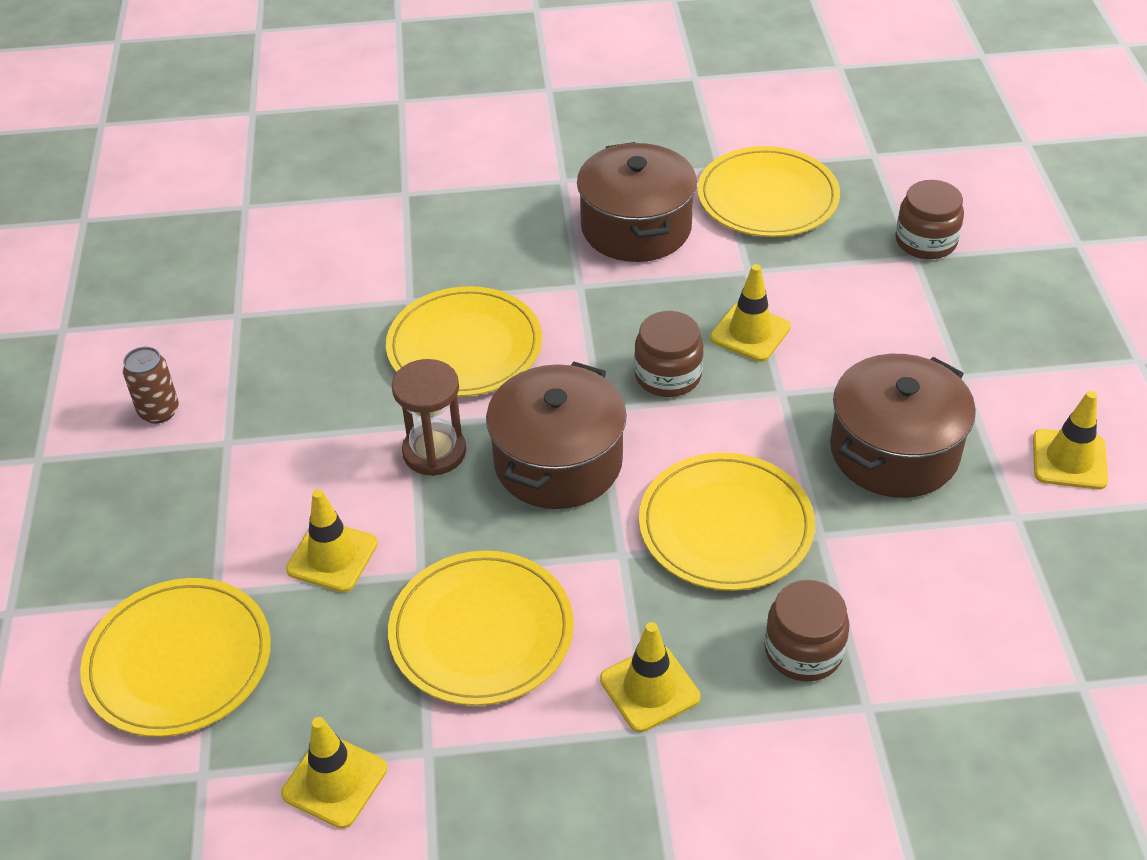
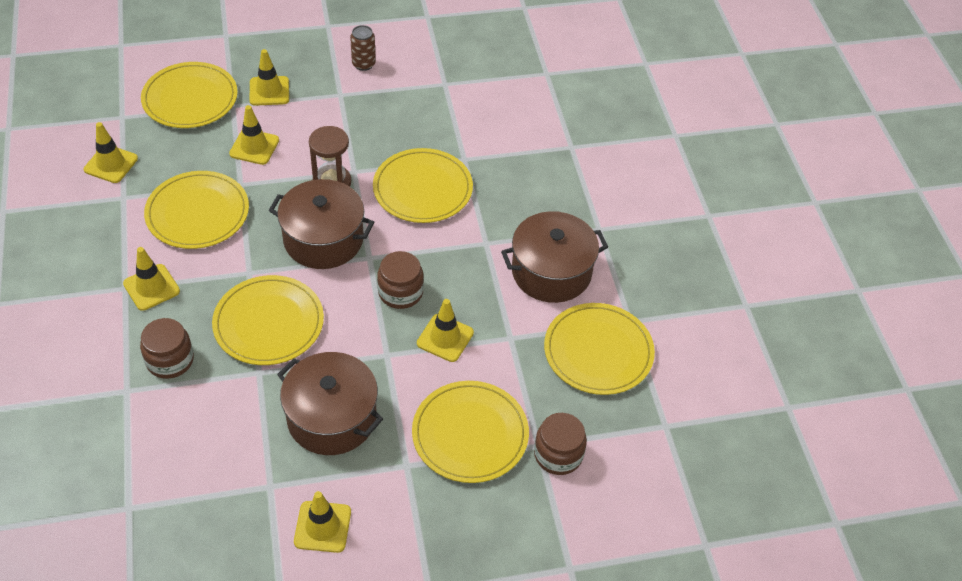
camera: 80 degrees right, 5 degrees up
(191, 539) = (269, 91): none -> yellow traffic cone
(905, 315) = (470, 434): none -> yellow plate

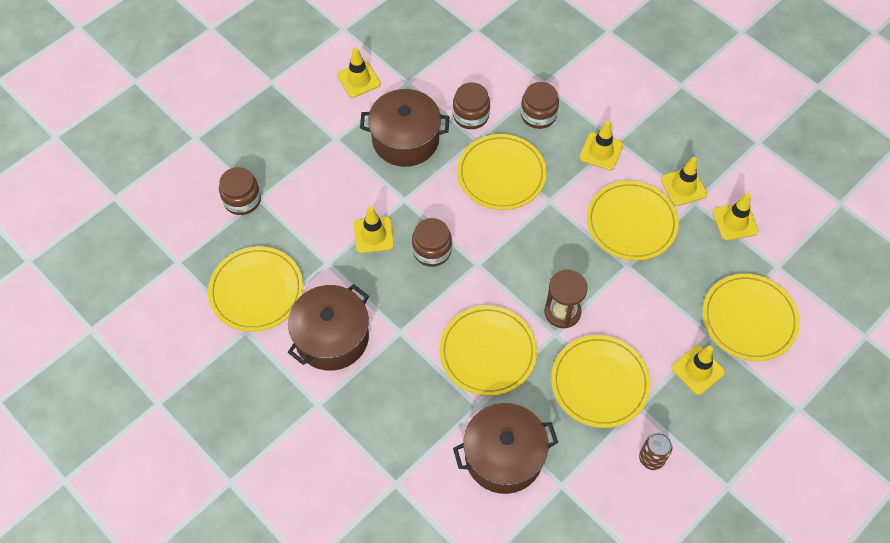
camera: 150 degrees right, 10 degrees up
(239, 402) = (471, 115): none -> brown jar
(254, 147) = (651, 305): yellow traffic cone -> yellow traffic cone (683, 187)
(323, 239) = (523, 258): brown pot -> brown pot (503, 456)
(470, 434) = (309, 180): yellow plate -> yellow plate (599, 383)

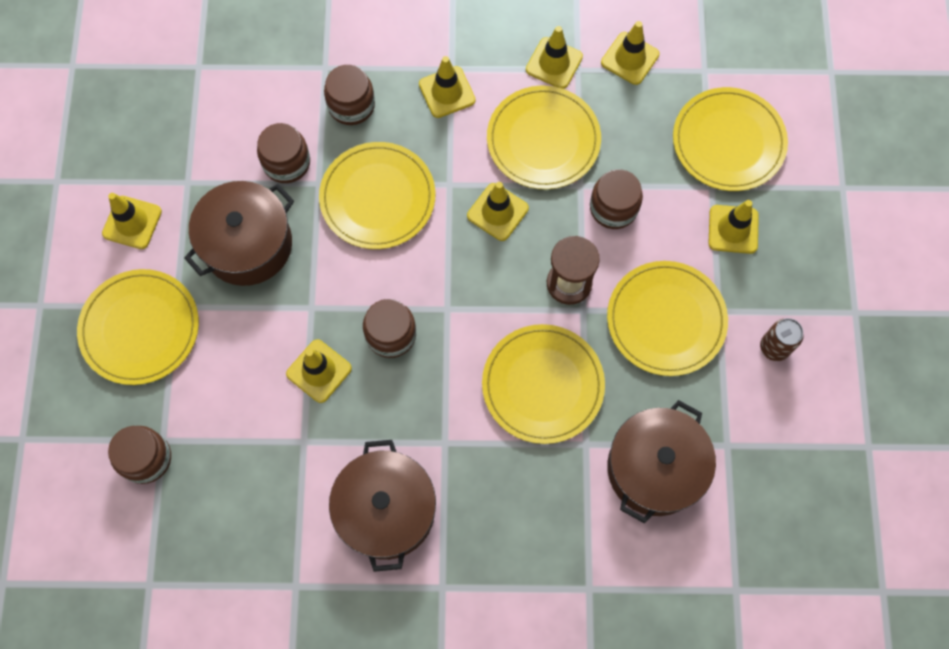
camera: 45 degrees left, 10 degrees up
(256, 290) = (262, 536): yellow plate -> yellow plate (140, 328)
(561, 238) = (497, 212): none -> yellow traffic cone
(634, 294) = (613, 208): none -> brown jar

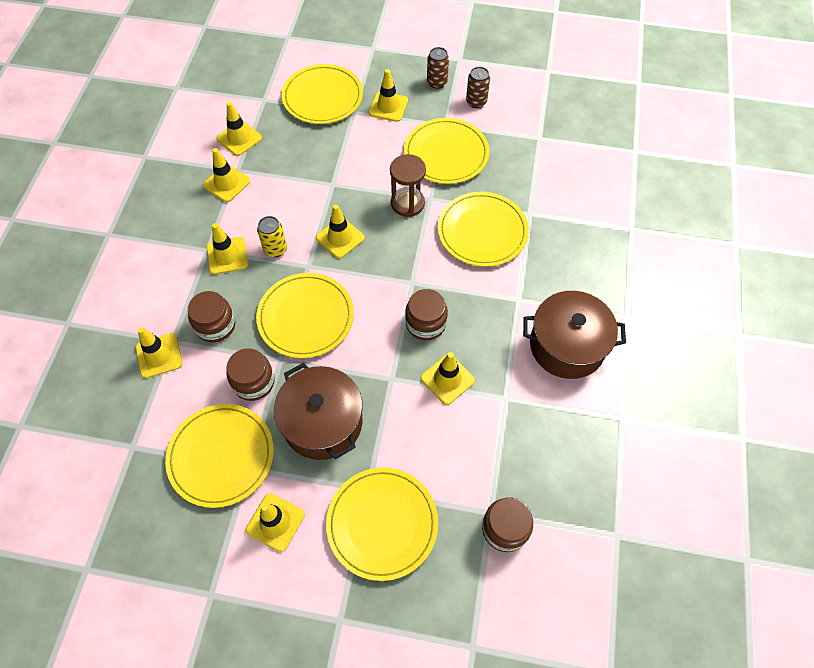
camera: 80 degrees left, 10 degrees down
(305, 59) = (159, 355): none -> yellow traffic cone
(466, 142) = (275, 249): none -> yellow can
(543, 140) = (288, 200): yellow plate -> yellow plate (221, 456)
(613, 208) = (355, 168): brown jar -> none
(654, 468) = (551, 178): brown pot -> none
(798, 287) = (437, 82): none -> brown can

